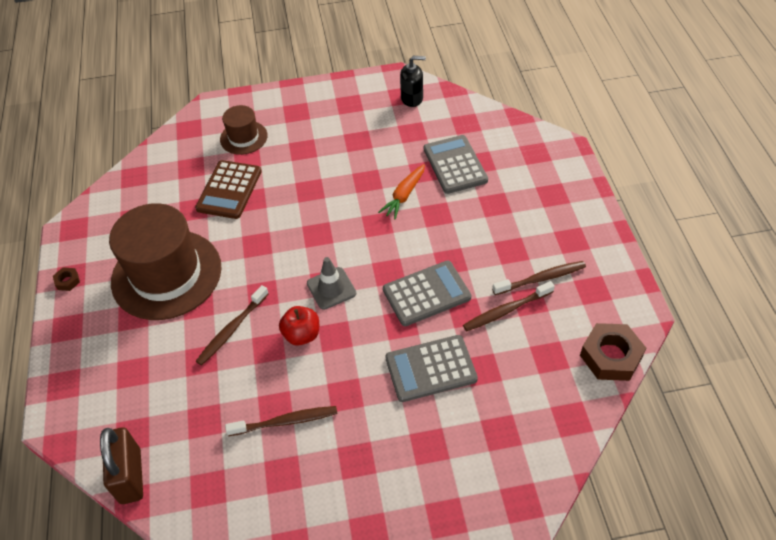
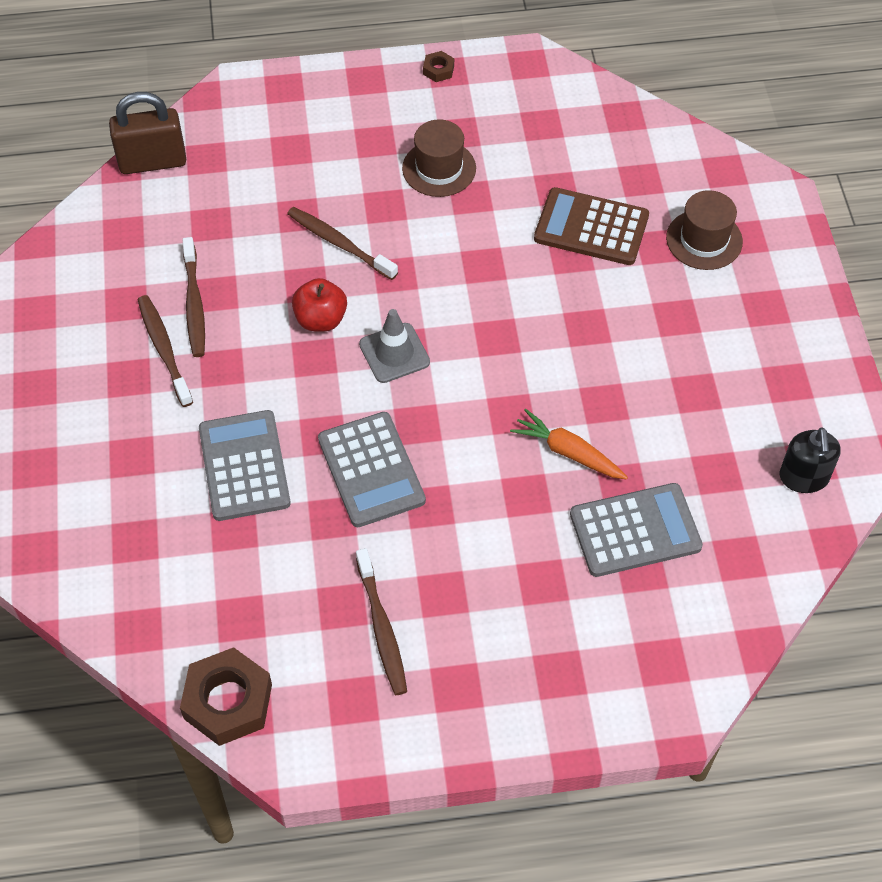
camera: 90 degrees right, 5 degrees up
(166, 274) = (439, 168): brown hat -> brown hat, size x0.49
(506, 310) = (328, 571): brown toothbrush -> brown toothbrush (164, 349)

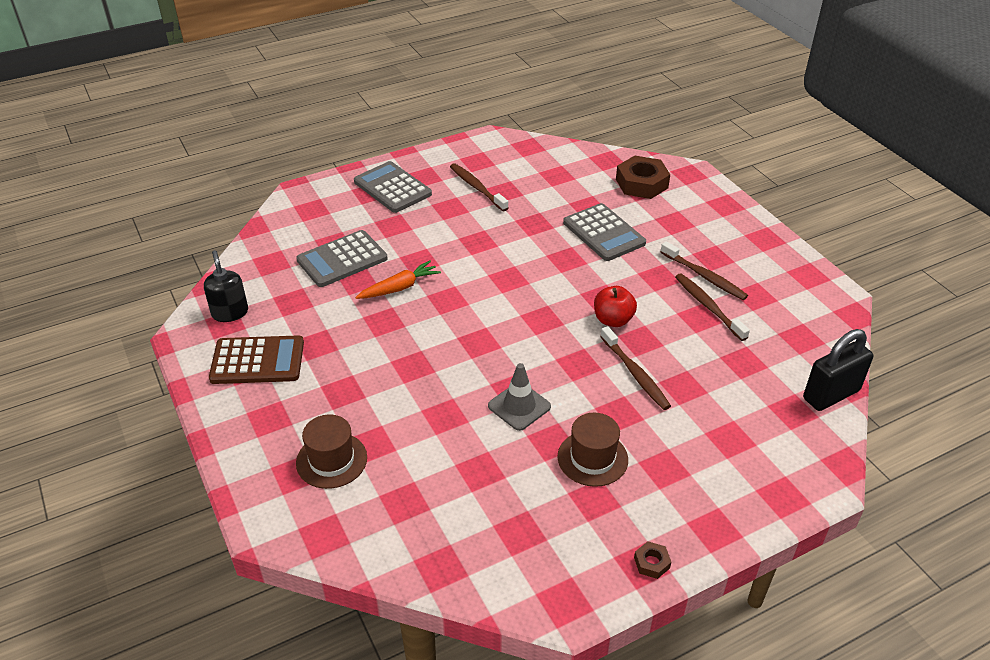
camera: 160 degrees right, 15 degrees down
(152, 162) = (831, 395): brown padlock -> black padlock
(228, 701) = (540, 147): brown nut -> brown nut (641, 183)
(339, 243) = (635, 374): brown toothbrush -> brown toothbrush turned 45 degrees clockwise
(371, 470) = (524, 249): grey calculator -> grey calculator (392, 188)
(394, 353) = (547, 313): grey traffic cone -> grey traffic cone (519, 406)
(568, 452) = (399, 288): orange carrot -> orange carrot turned 45 degrees counterclockwise
(591, 228) = (435, 443): brown calculator -> brown calculator (257, 361)

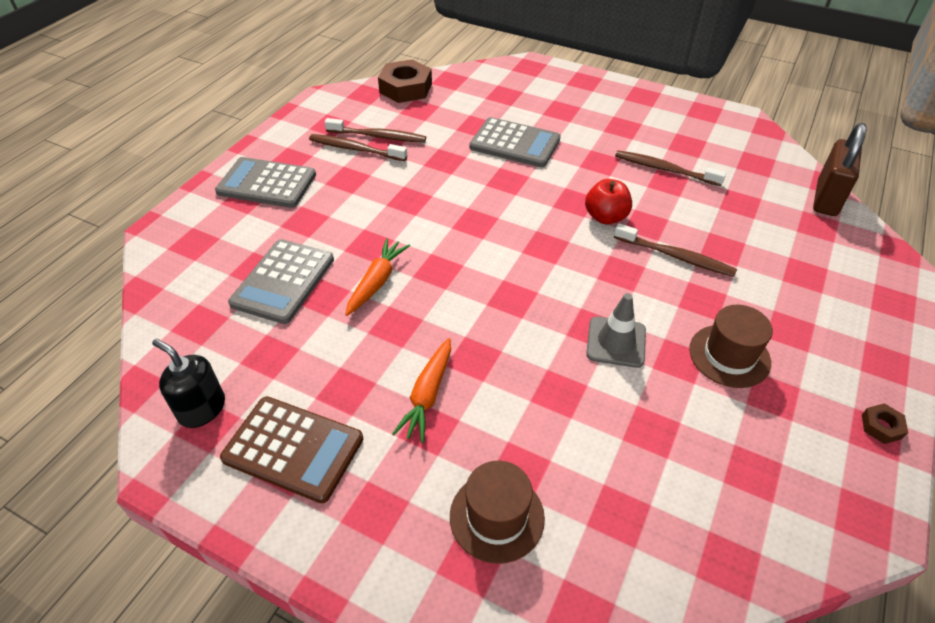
camera: 35 degrees left, 5 degrees up
(257, 361) = (293, 448): brown calculator -> brown calculator turned 60 degrees clockwise
(361, 372) = (427, 395): none -> orange carrot
(641, 183) = (500, 89): brown nut -> brown nut (406, 88)
(704, 276) = (634, 146): brown toothbrush -> brown toothbrush (378, 136)
(831, 395) = (826, 198): black padlock -> brown padlock

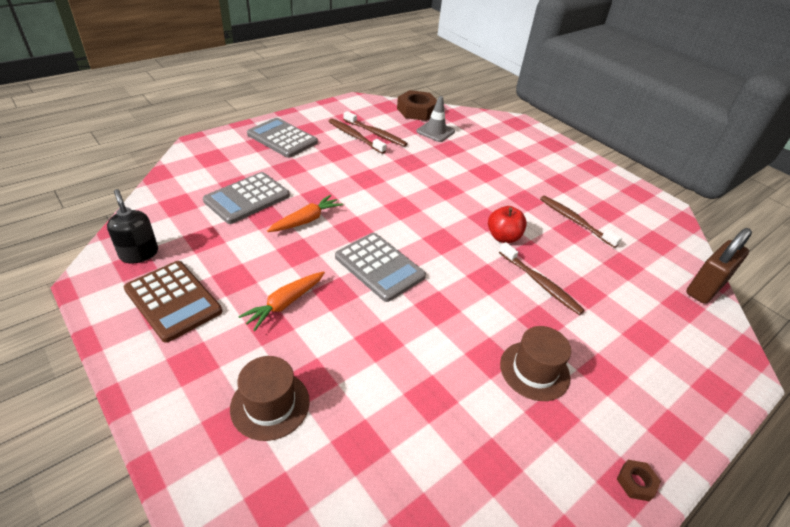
camera: 20 degrees right, 5 degrees down
(515, 143) = (469, 167): grey calculator -> grey calculator (379, 267)
(616, 342) = (448, 324): grey traffic cone -> grey traffic cone (435, 131)

